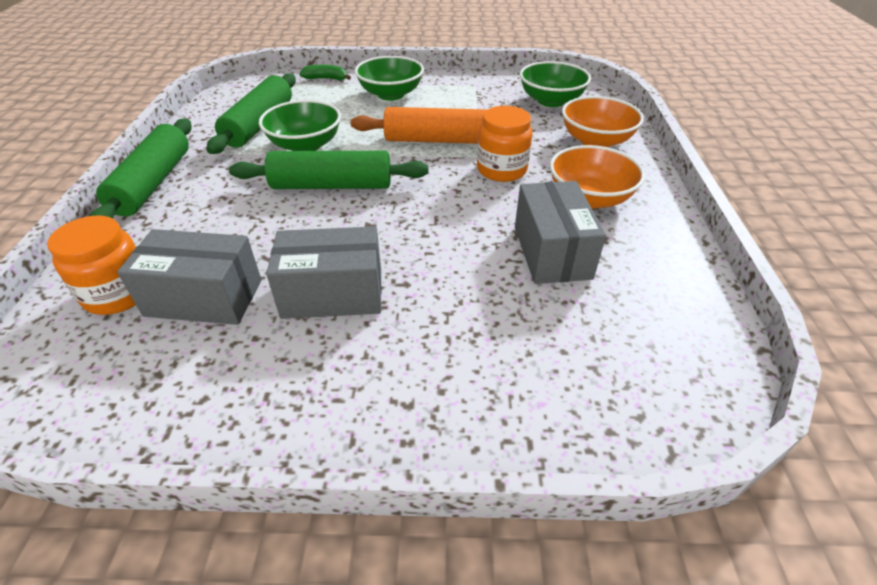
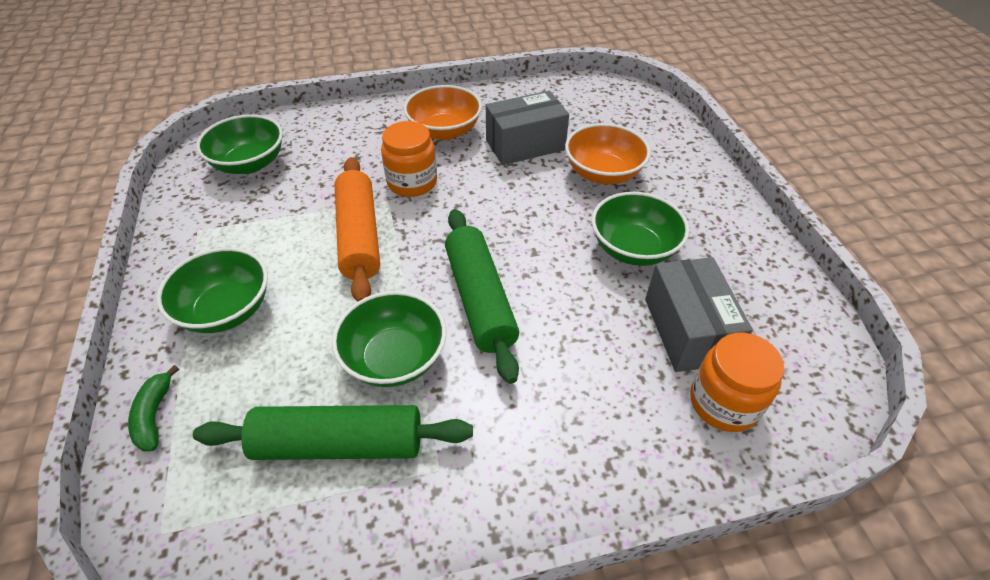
camera: 105 degrees left, 5 degrees up
(153, 183) = (538, 500): green rolling pin -> none
(333, 294) = (633, 248): grey box -> green bowl
(596, 141) = (343, 131): orange bowl -> orange bowl (603, 173)

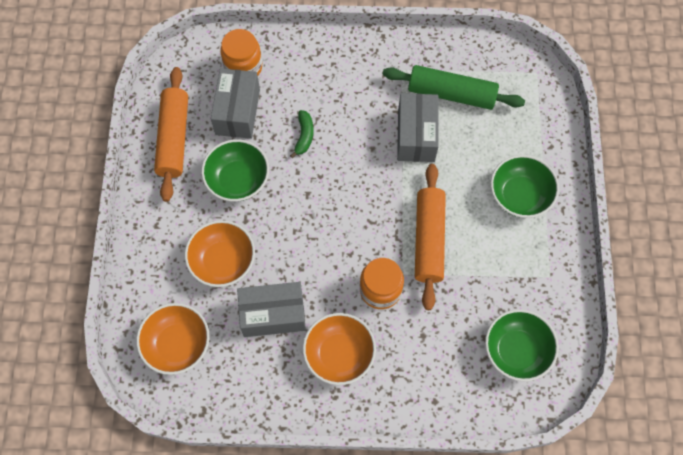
camera: 165 degrees left, 20 degrees up
(154, 415) = (551, 132): green banana -> green banana (304, 136)
(394, 358) = (416, 135): green bowl -> grey box
(480, 300) = (356, 164): green rolling pin -> none
(609, 112) = (177, 344): none -> orange bowl
(751, 277) = (174, 138): none -> orange rolling pin

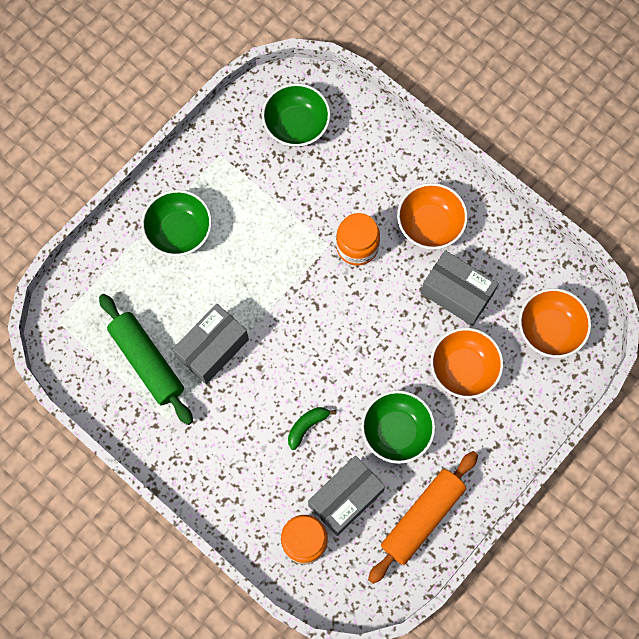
camera: 140 degrees left, 5 degrees up
(428, 239) = (284, 255): orange rolling pin -> none

